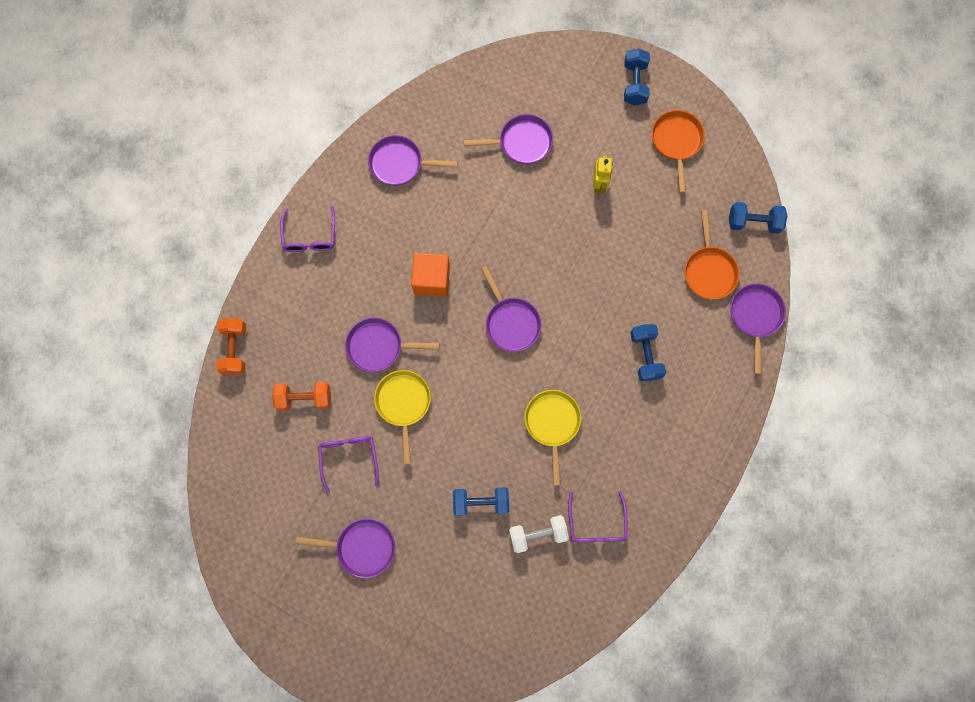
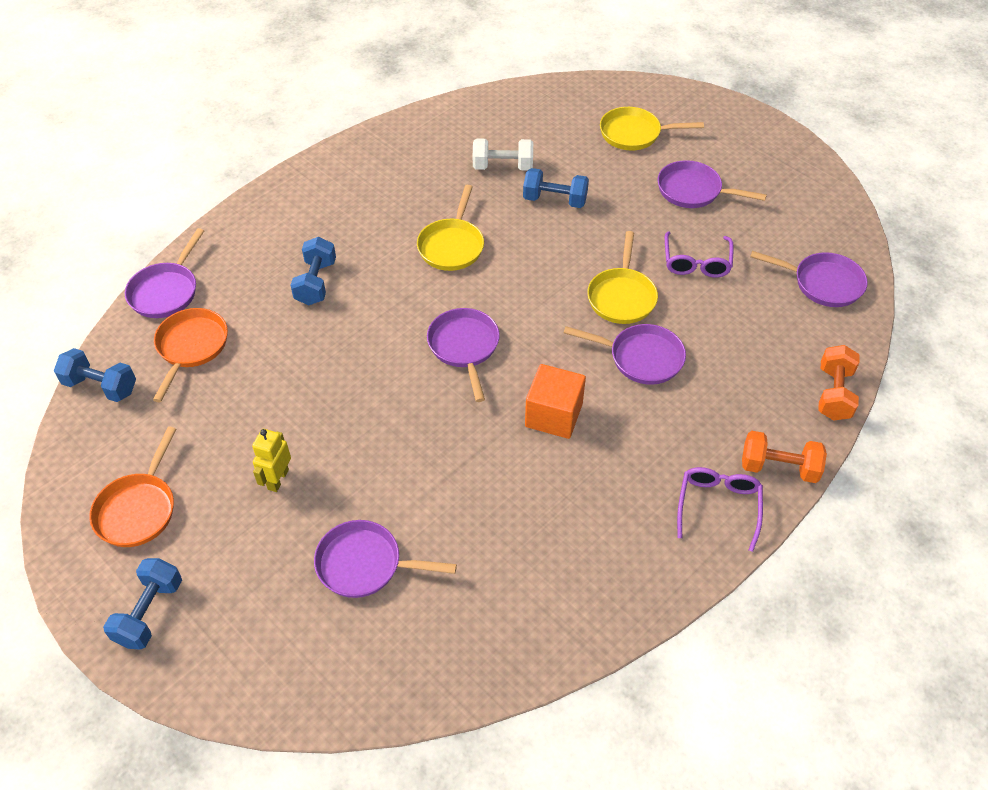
camera: 165 degrees left, 25 degrees down
(304, 398) = (744, 326): orange dumbbell -> orange dumbbell (779, 467)
(400, 164) = (562, 578): purple pan -> purple pan (823, 283)
(427, 615) = (634, 134): none -> yellow pan
(596, 524) = (438, 162): purple glasses -> none

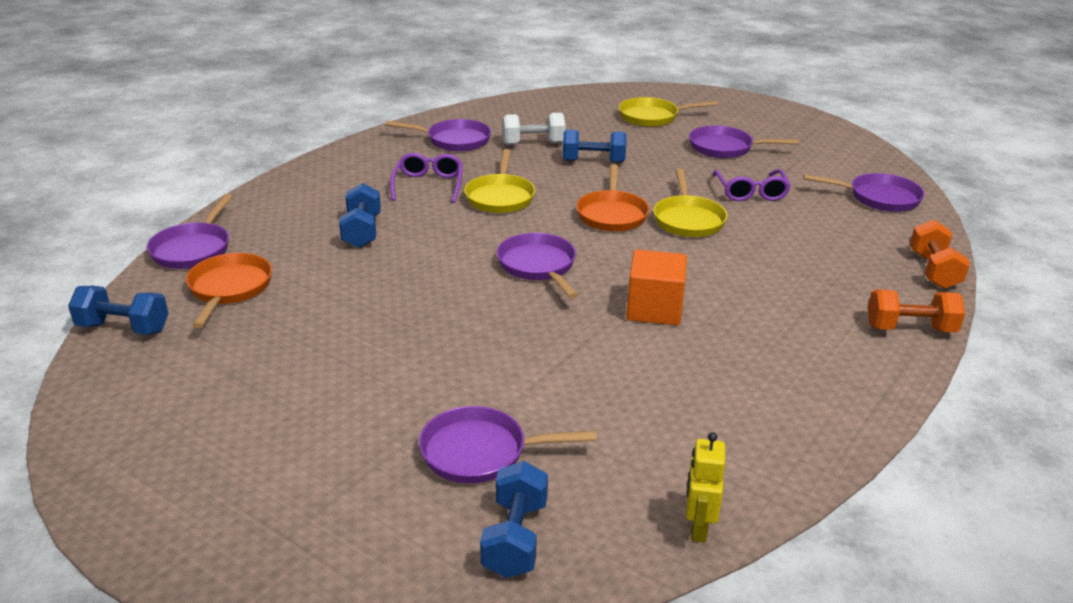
camera: 10 degrees left, 20 degrees down
(138, 509) = (183, 430): orange pan -> orange pan (612, 214)
(149, 612) = (211, 527): blue dumbbell -> blue dumbbell (515, 538)
(278, 479) = (354, 387): yellow robot -> yellow robot (698, 527)
(641, 358) = (727, 260): purple pan -> purple pan (454, 140)
(718, 506) = (863, 364): purple glasses -> purple glasses (428, 185)

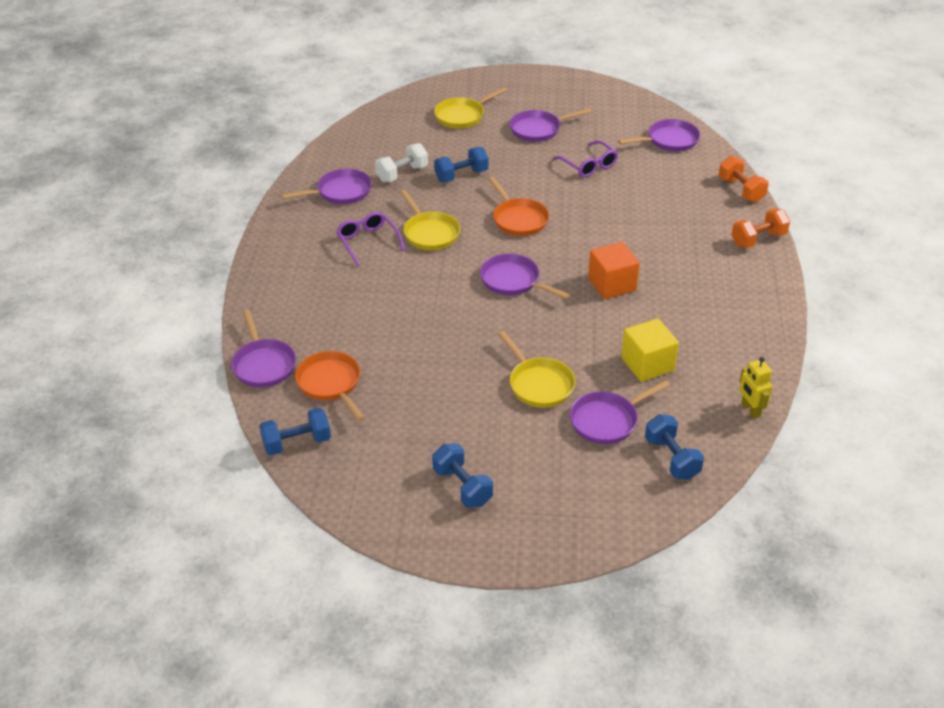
camera: 30 degrees left, 10 degrees up
(362, 231) = (367, 301): blue dumbbell -> blue dumbbell (462, 486)
(606, 410) = (647, 364): none -> yellow cube
(688, 219) = (570, 205): yellow pan -> yellow pan (539, 384)

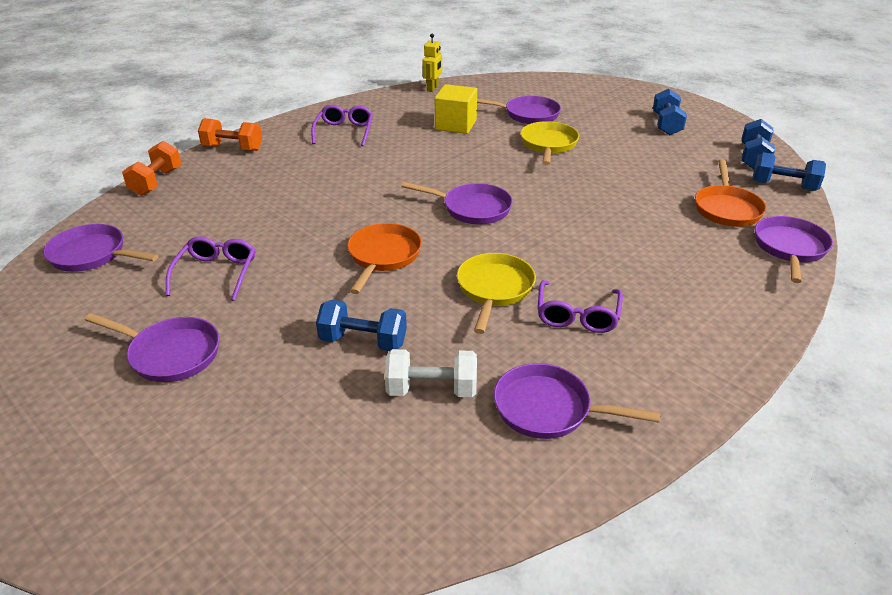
camera: 140 degrees left, 5 degrees down
(462, 116) = (210, 449): yellow pan -> none
(513, 281) = (472, 209): purple pan -> purple pan turned 60 degrees counterclockwise
(612, 284) = (396, 171): orange cube -> none
(671, 458) = (514, 90): blue dumbbell -> blue dumbbell (753, 157)
(717, 302) = (344, 131): none -> purple glasses

